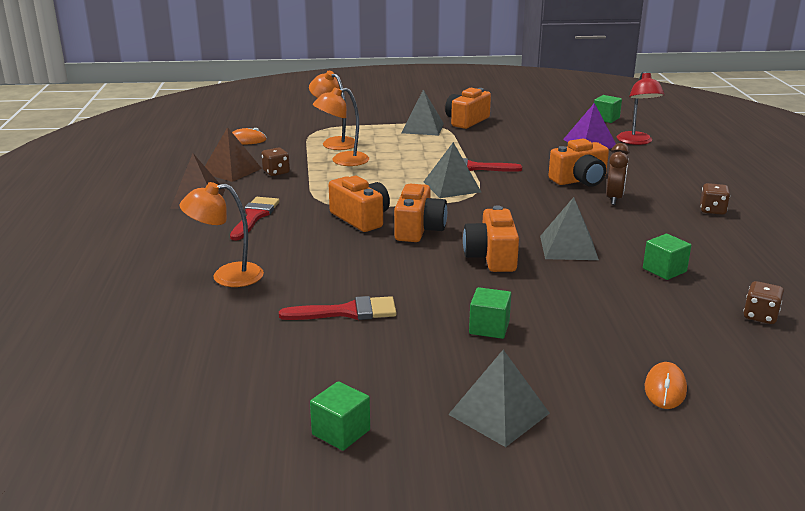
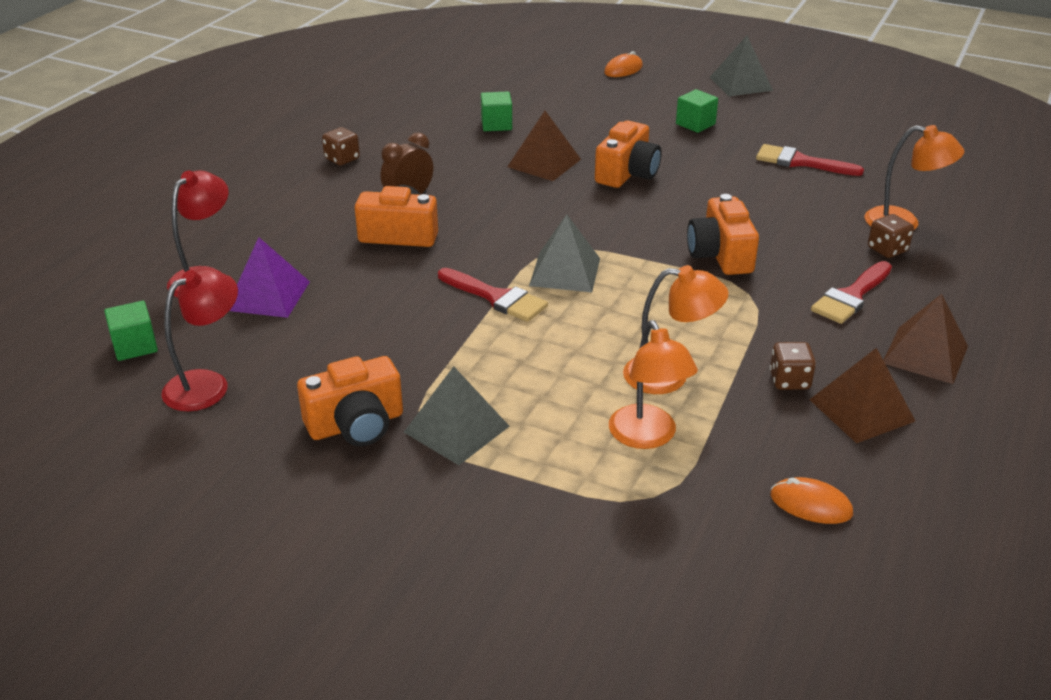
camera: 150 degrees left, 10 degrees up
(341, 432) = (847, 98): green cube -> none
(419, 229) = (667, 222): orange camera -> none
(549, 117) = (207, 384): none -> red lamp
(568, 247) = (544, 163): grey pyramid -> brown pyramid
(760, 316) = (489, 83): brown dice -> brown dice (887, 249)

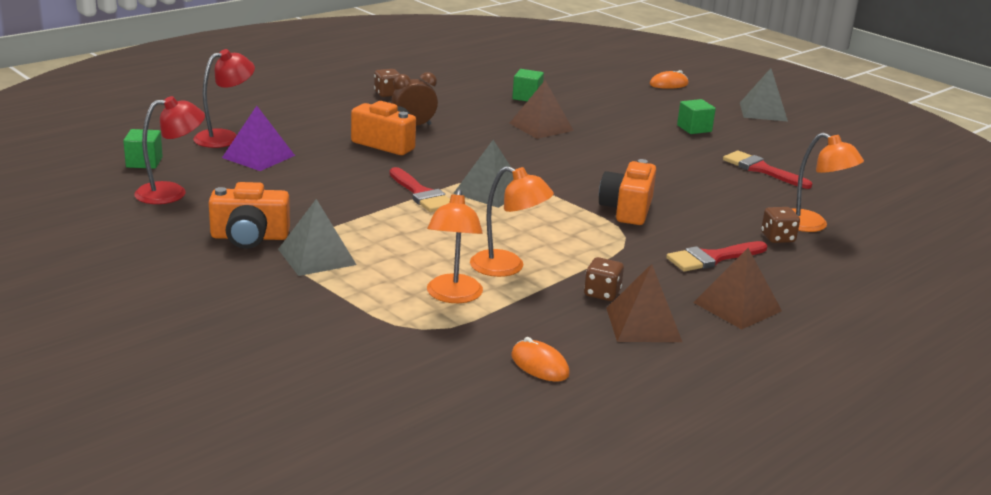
camera: 20 degrees right, 10 degrees down
(627, 173) = (602, 146): orange camera -> none

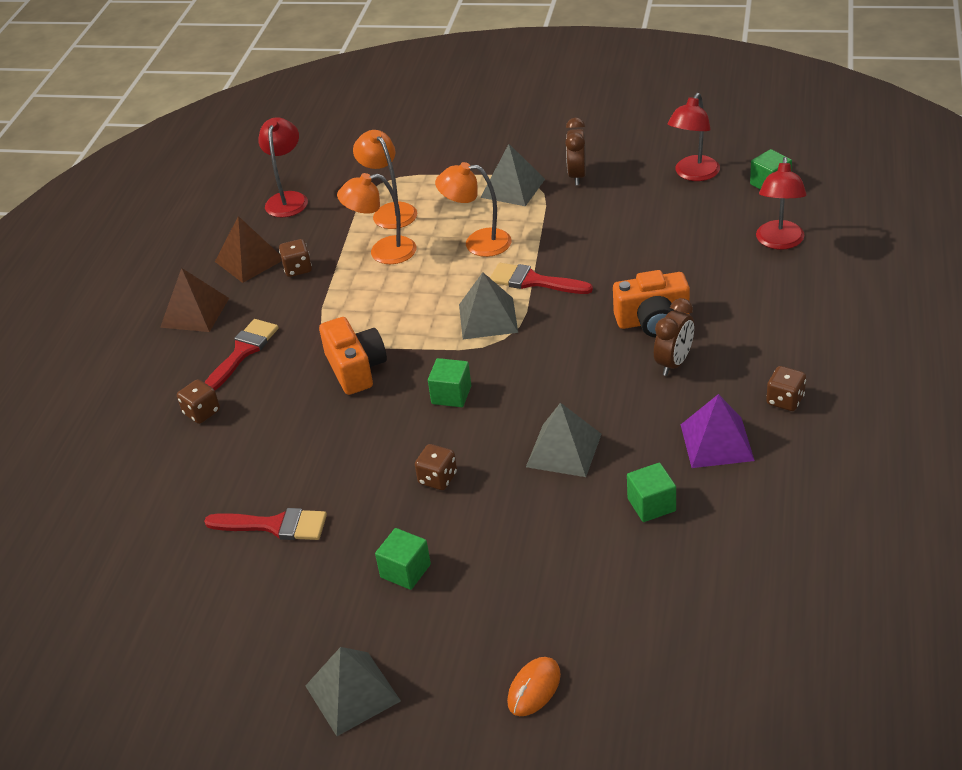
camera: 150 degrees right, 15 degrees up
(249, 237) = (577, 176): orange camera -> brown clock
(258, 156) = (713, 240): purple pyramid -> purple pyramid (716, 442)
(539, 365) = (288, 199): orange mouse -> red lamp
(541, 126) = (564, 450): brown pyramid -> grey pyramid
(575, 171) = (451, 395): none -> green cube
(633, 146) = (438, 478): none -> brown dice
(812, 225) = (178, 452): orange lamp -> orange lamp (478, 243)

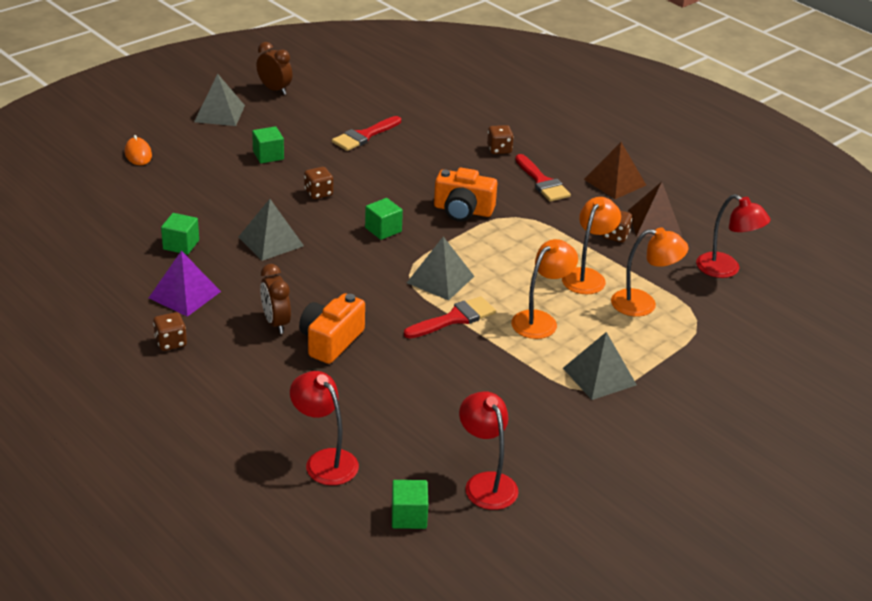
camera: 120 degrees right, 5 degrees down
(577, 176) = (573, 419): brown clock -> brown clock (275, 89)

